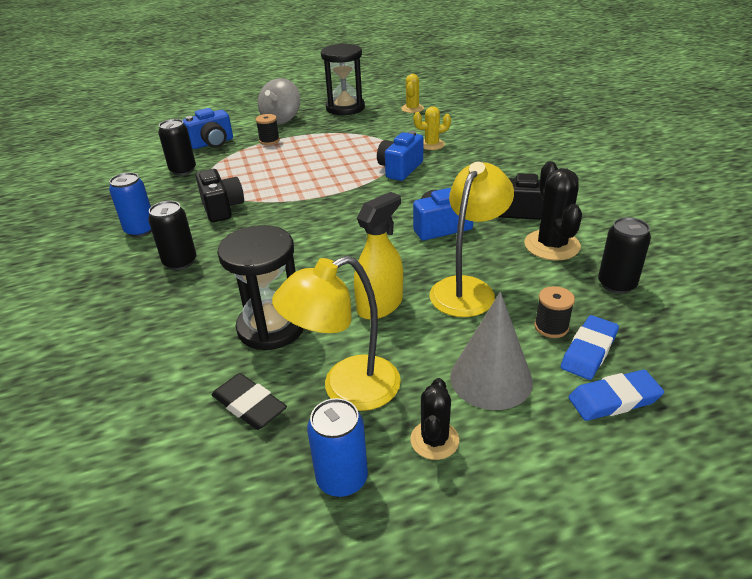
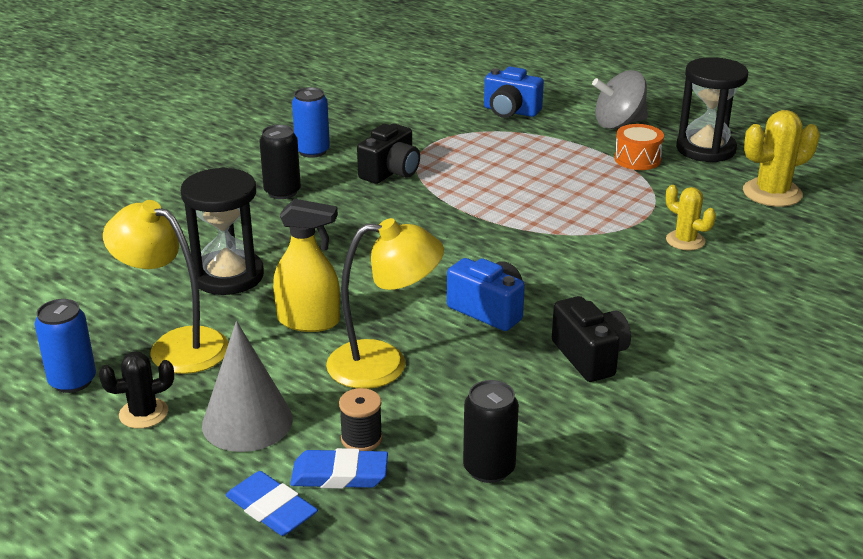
camera: 55 degrees right, 5 degrees down
(183, 170) = (437, 121): black can -> none
(249, 405) = (124, 306): black eraser -> none
(269, 140) = (558, 138): black spool -> none
(329, 128) = (637, 159): none -> orange drum
(400, 169) = (593, 240): blue camera -> none
(412, 109) = (772, 193): yellow cactus -> yellow cactus, size x1.61
(551, 245) = (529, 399): black cactus -> none

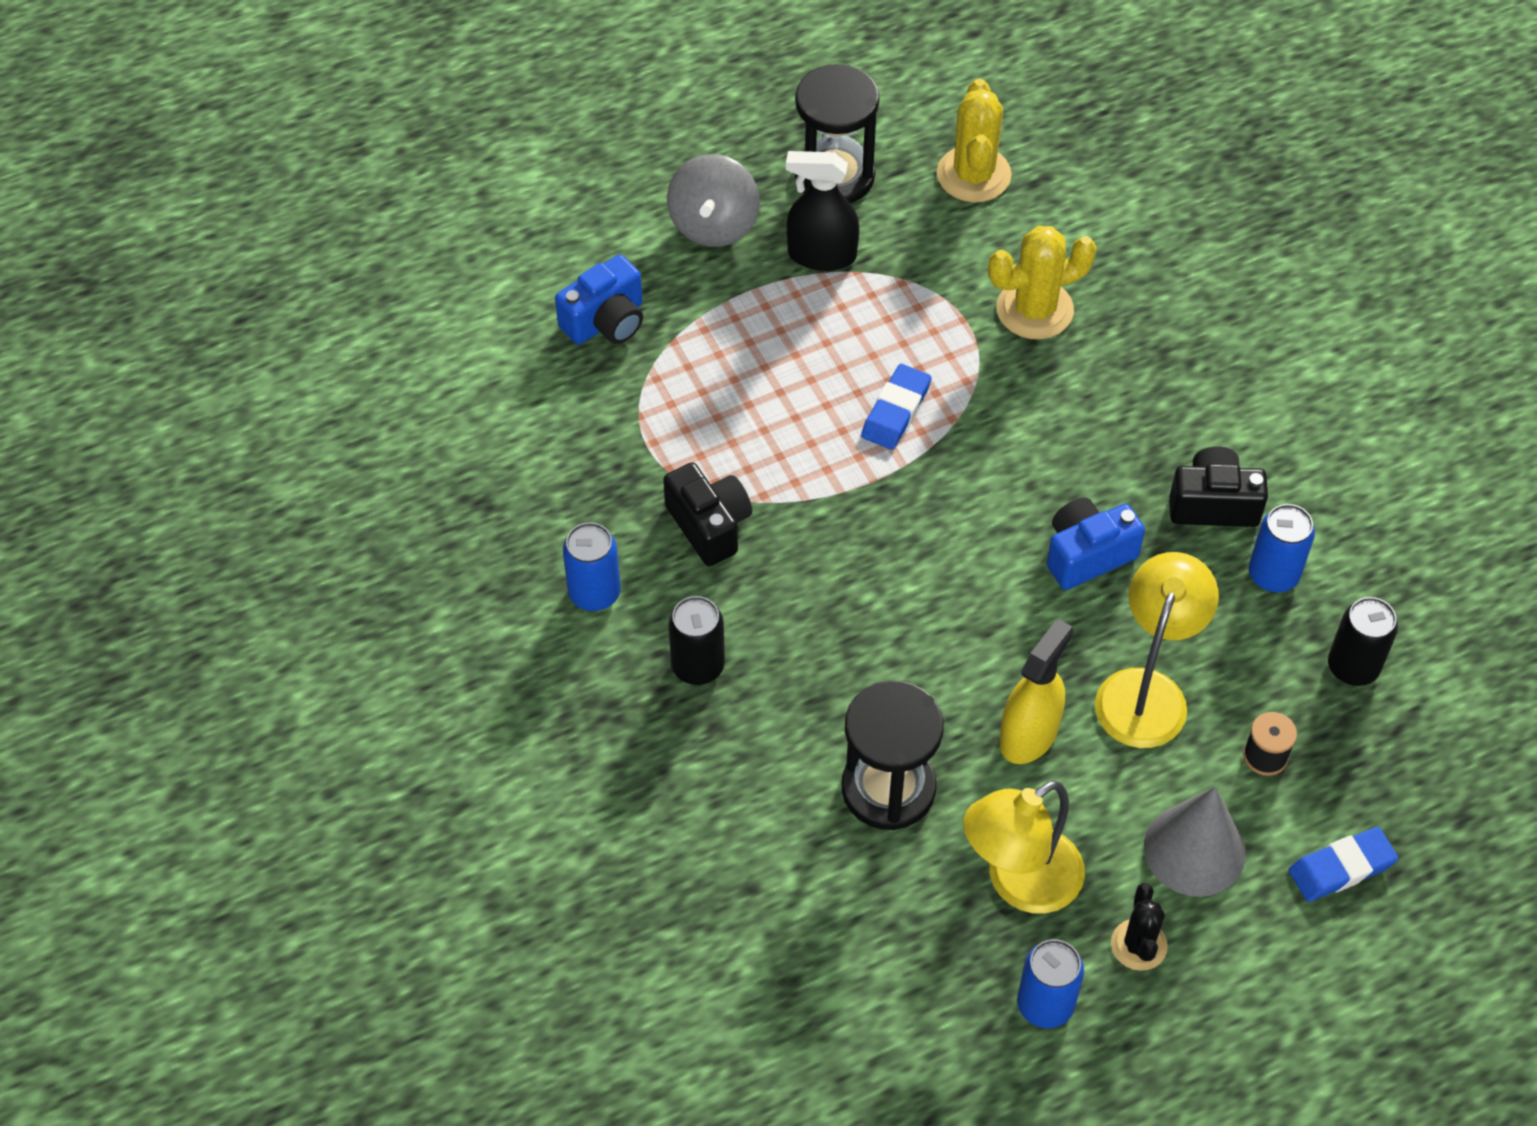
camera: 65 degrees left, 25 degrees up
(339, 475) = (1313, 794): blue eraser -> blue eraser (896, 411)
(548, 402) = (1273, 574): none -> blue can
(637, 159) = (821, 255): orange drum -> black spray bottle
(685, 241) = (1034, 309): yellow cactus -> yellow cactus, size x1.61

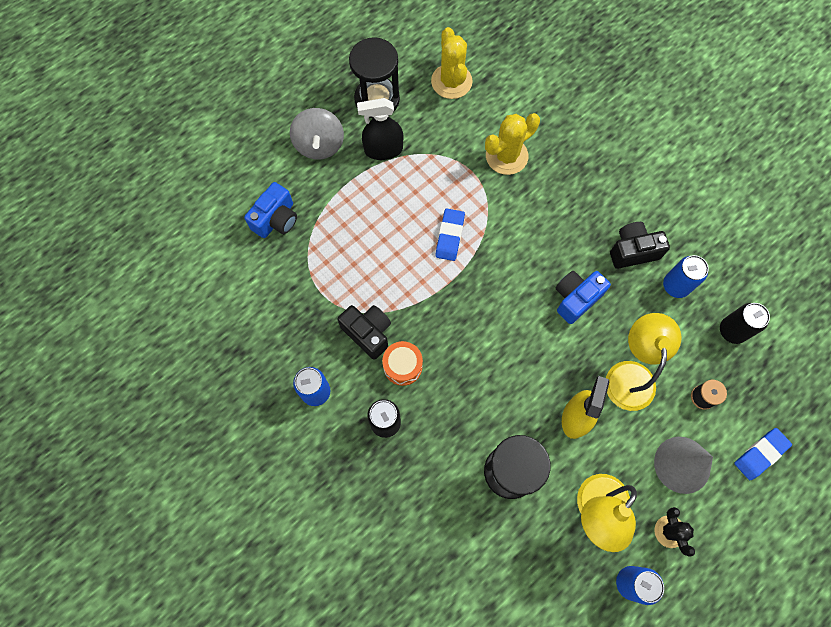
camera: 15 degrees left, 15 degrees up
(753, 588) = (402, 366): none -> orange drum

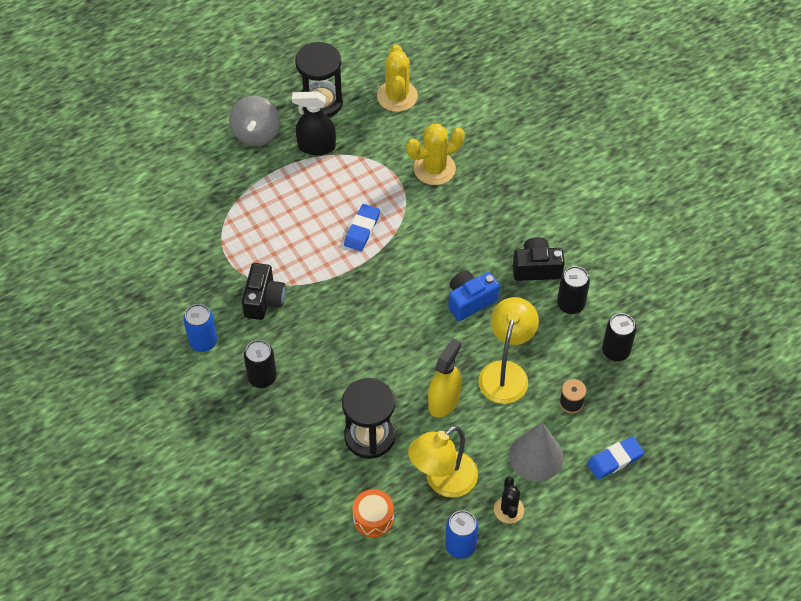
camera: 10 degrees right, 15 degrees down
(276, 219) = (200, 191): blue camera -> none
(368, 333) = (264, 300): black camera -> black camera turned 45 degrees clockwise
(402, 366) = (290, 333): orange drum -> orange drum (373, 518)
(676, 286) = (570, 304): blue can -> black can

